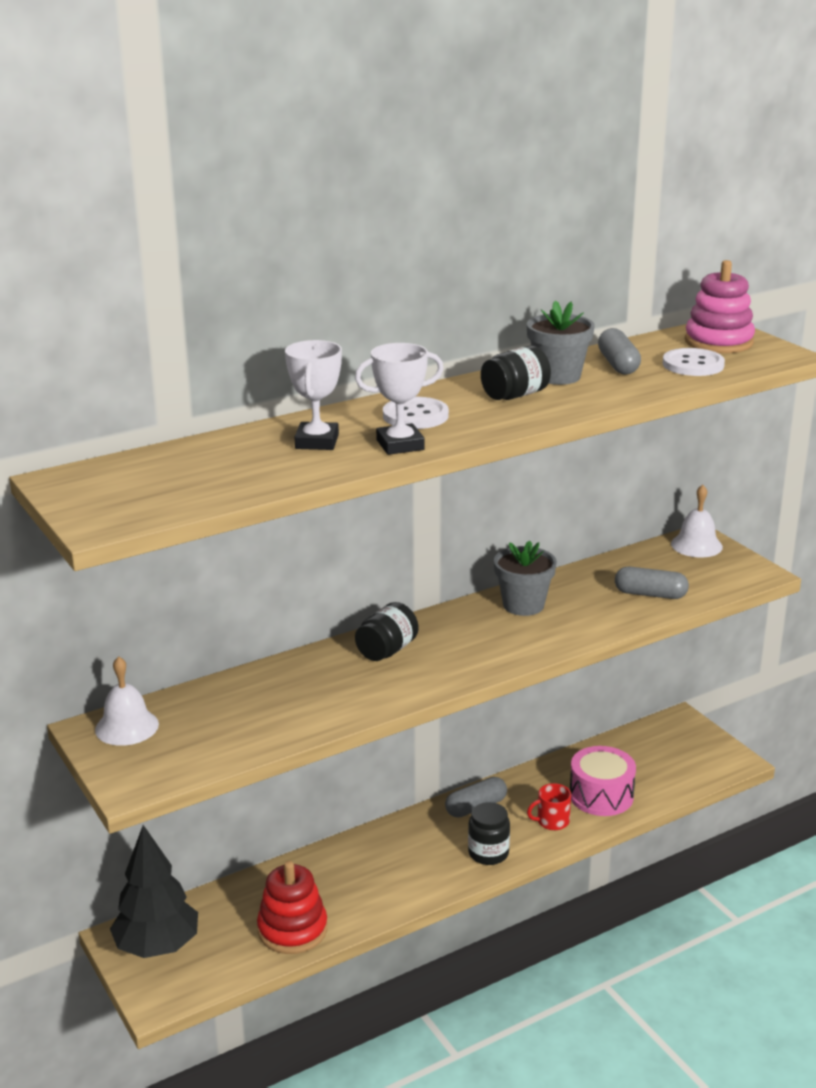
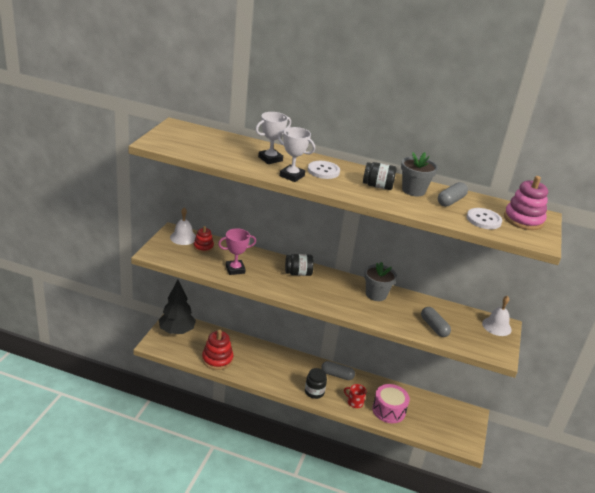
camera: 45 degrees right, 5 degrees up
(188, 716) = (203, 247): none -> red stacking toy
(299, 710) = (235, 269): none -> pink trophy

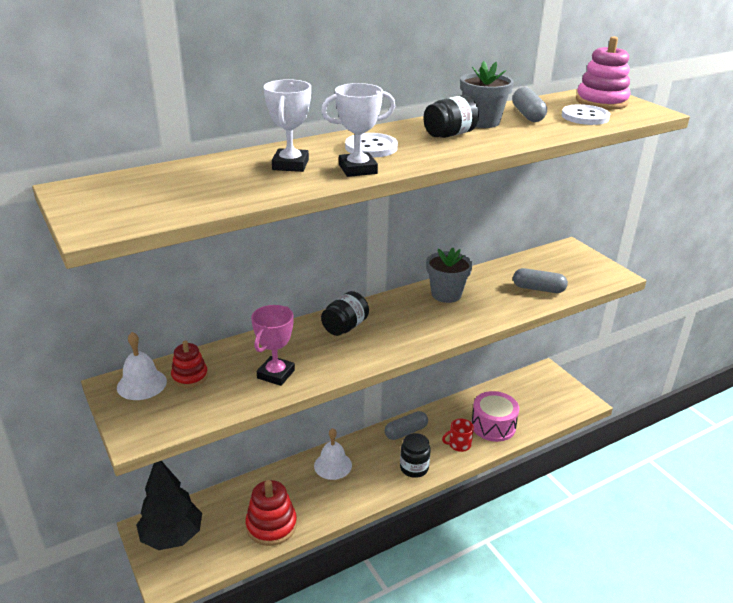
camera: 45 degrees left, 0 degrees up
(496, 326) = (569, 253): white bell -> white bell (333, 465)

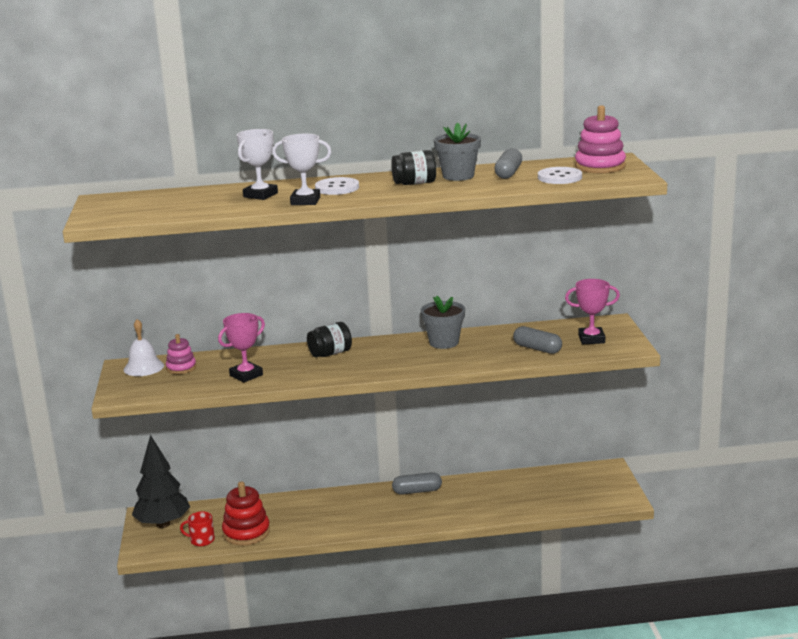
camera: 25 degrees right, 10 degrees down
(190, 376) = (181, 368): red stacking toy -> pink stacking toy
(333, 465) = (329, 503): white bell -> none
(414, 468) = (402, 518): black jar -> none
(459, 444) = (461, 509): red mug -> red mug (201, 540)
(493, 426) = (508, 501): pink drum -> none
(573, 270) = (591, 339): none -> pink trophy

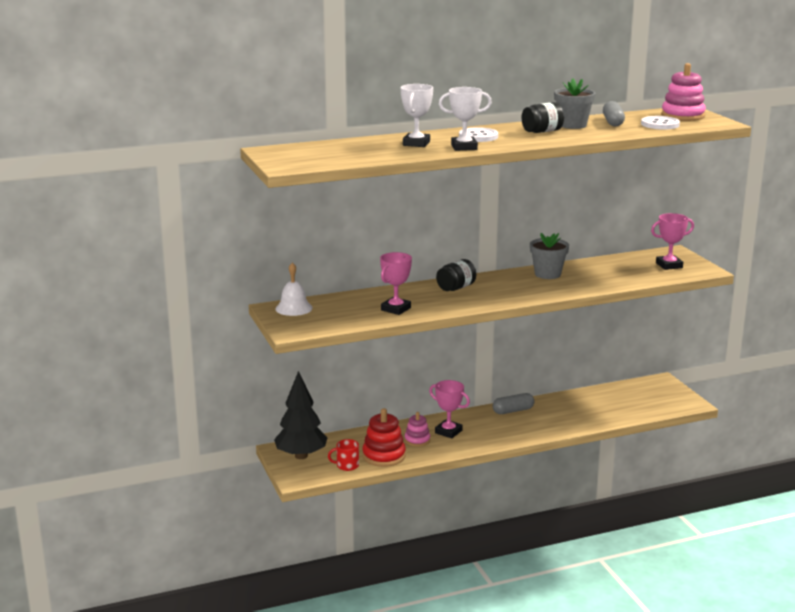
camera: 15 degrees left, 0 degrees up
(181, 368) = (330, 306): pink stacking toy -> pink stacking toy (417, 440)
(332, 510) = (448, 432): none -> pink trophy
(537, 349) = (631, 275): grey capsule -> none

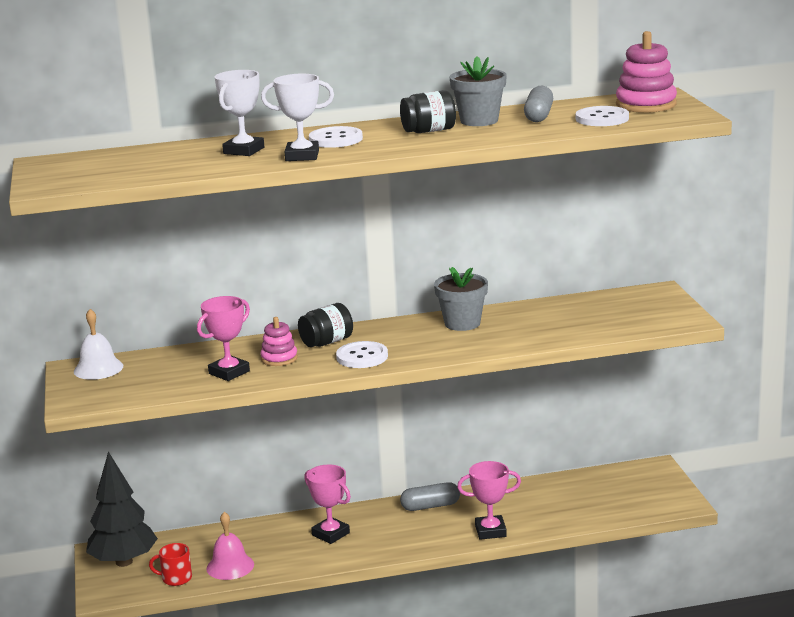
camera: 10 degrees right, 0 degrees up
(384, 456) = (230, 566): red stacking toy -> pink bell
(417, 440) = (284, 545): pink stacking toy -> pink stacking toy (279, 358)
(488, 297) = (362, 357): none -> white button
(669, 265) = (638, 312): pink trophy -> pink trophy (490, 531)

